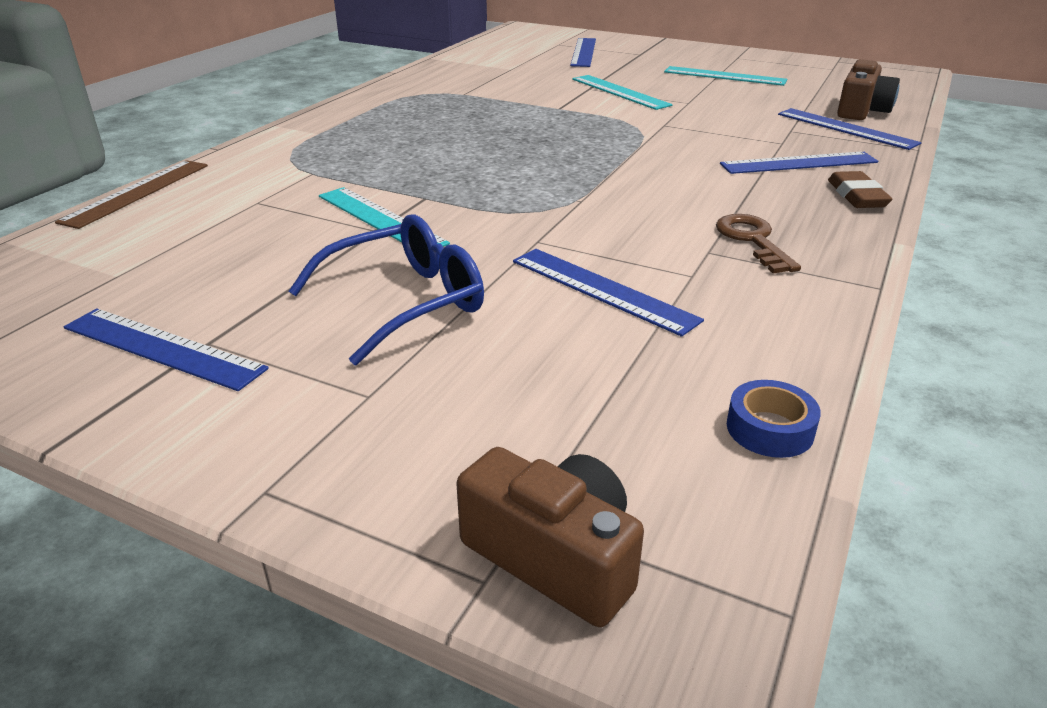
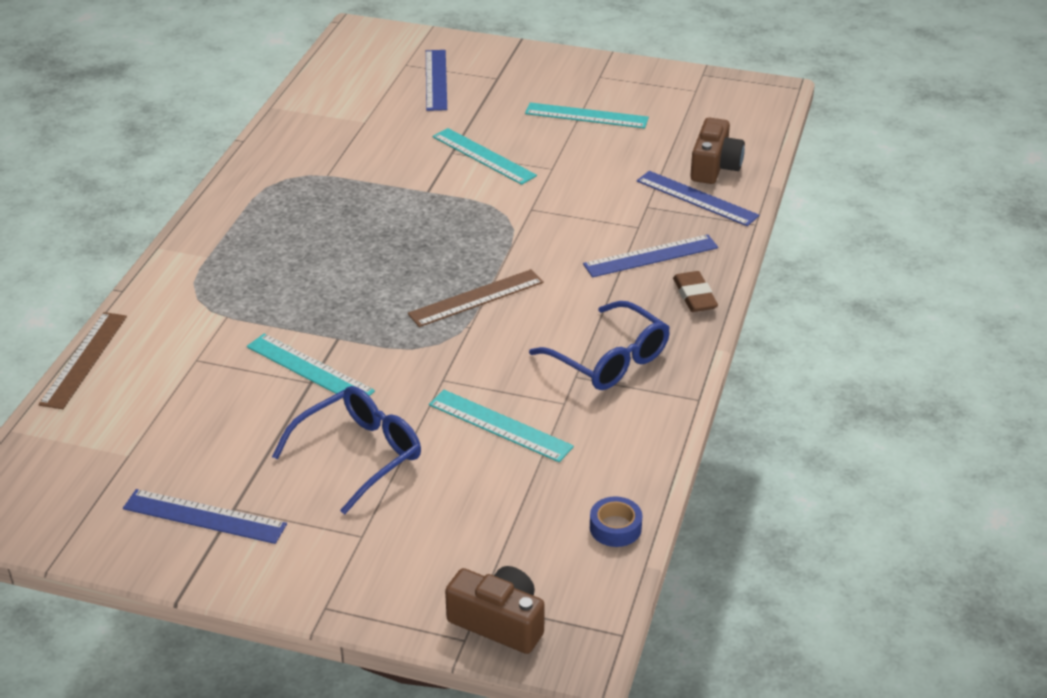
camera: 10 degrees left, 5 degrees up
(593, 179) = (476, 298): none -> brown ruler
(602, 290) = (500, 426): blue ruler -> turquoise ruler
(753, 240) = (609, 360): brown key -> blue glasses

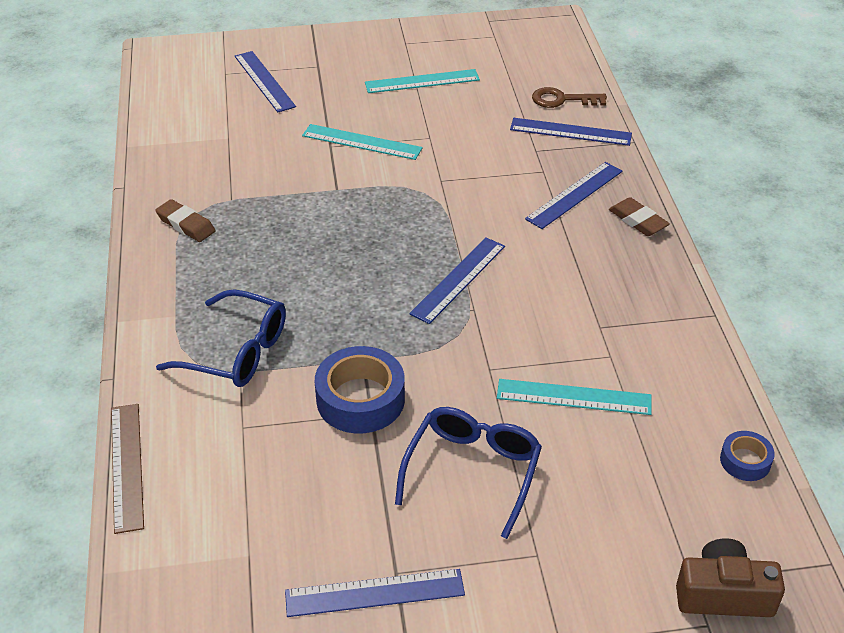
camera: 25 degrees left, 5 degrees up
(271, 186) = (186, 224): none -> brown eraser
(310, 369) = (360, 399): turquoise ruler -> blue tape
(476, 298) = (459, 279): brown ruler -> blue ruler
(609, 360) = (616, 302): blue glasses -> blue glasses (236, 352)
(714, 167) = (562, 100): brown camera -> brown key

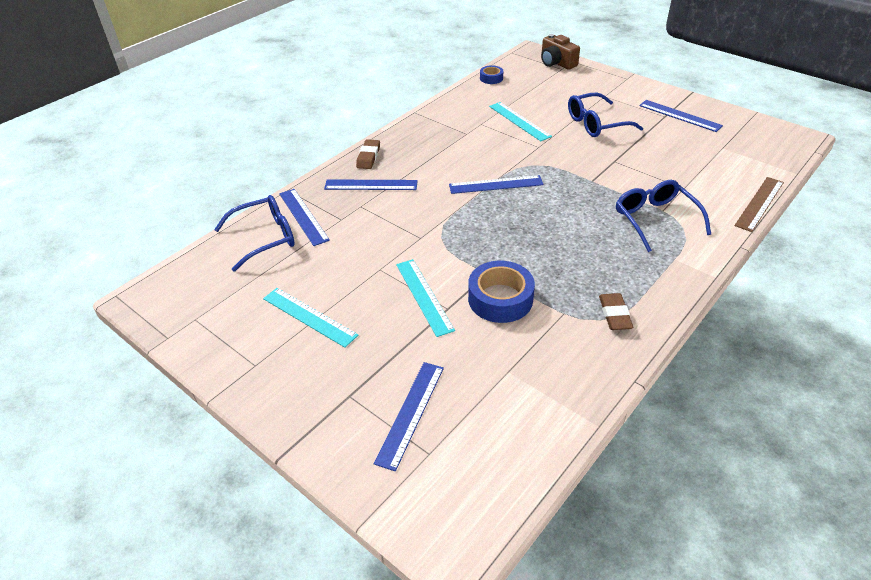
camera: 130 degrees left, 0 degrees up
(360, 399) = (613, 167): blue tape -> blue tape (500, 299)
(562, 100) = (265, 238): brown key -> blue glasses

